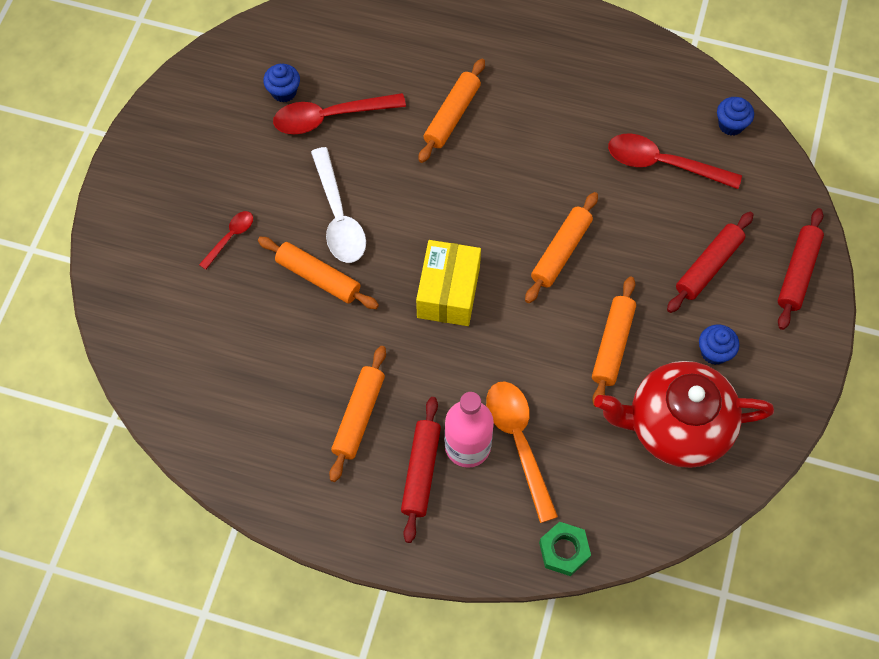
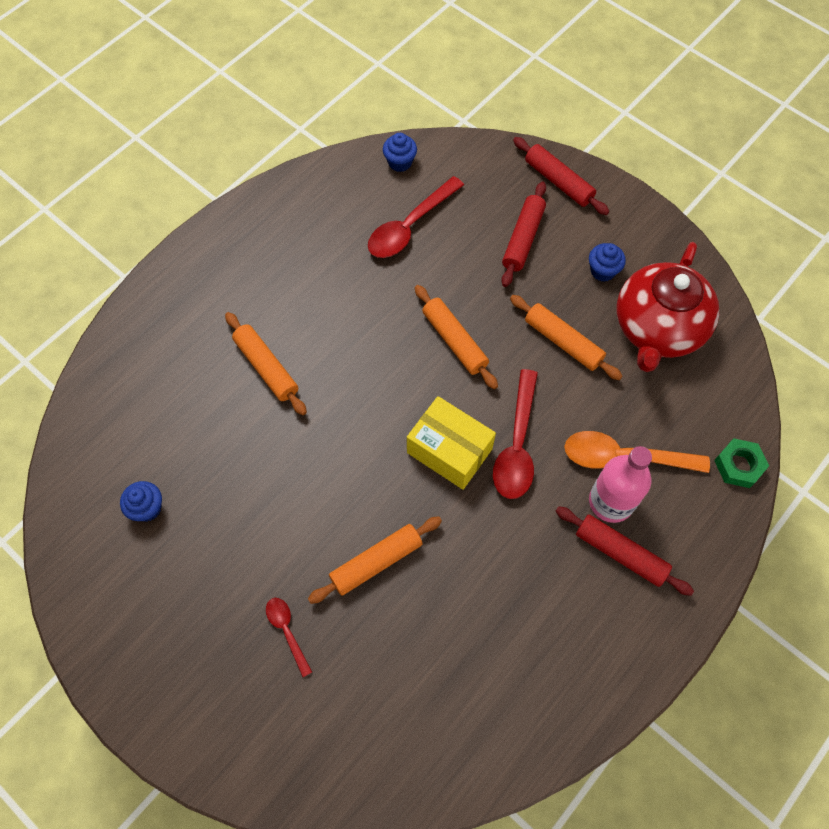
camera: 65 degrees left, 0 degrees up
(330, 117) = (203, 476): red spoon -> red spoon (517, 445)
(338, 216) = (319, 515): white spoon -> none
(359, 416) = (542, 586): orange rolling pin -> none
(708, 266) = (523, 239): red rolling pin -> red rolling pin turned 45 degrees clockwise

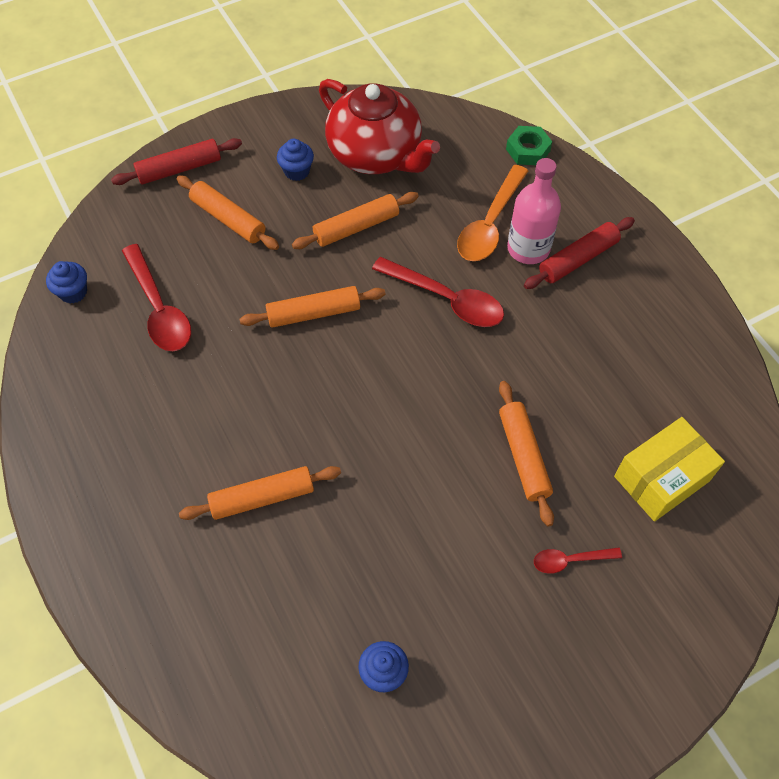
camera: 70 degrees left, 5 degrees down
(449, 451) = (430, 356): yellow box -> yellow box (661, 478)
(523, 239) = (228, 219): red rolling pin -> orange rolling pin

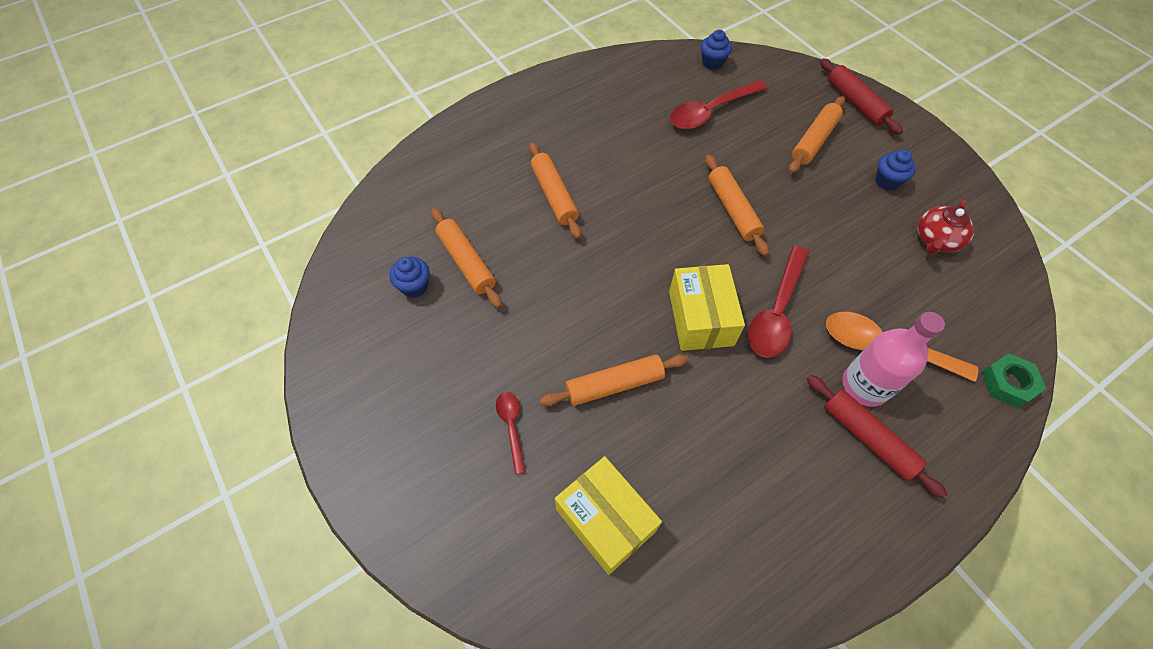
camera: 85 degrees right, 0 degrees up
(356, 227) = (838, 232): orange rolling pin -> orange rolling pin (466, 262)
(376, 154) = (935, 240): red teapot -> red teapot, size x0.52
(450, 366) = (700, 318): none -> yellow box

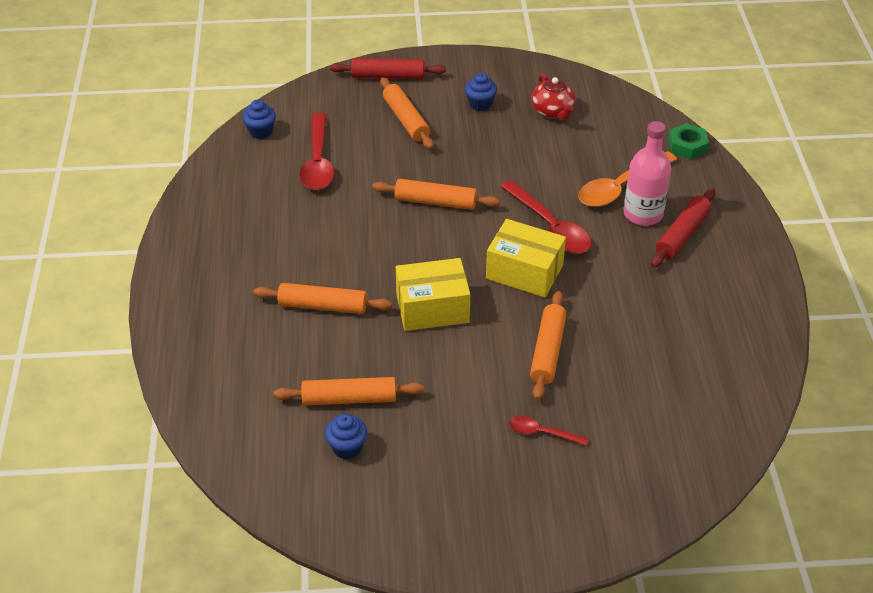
camera: 60 degrees left, 15 degrees down
(605, 520) = (657, 407): yellow box -> yellow box (432, 308)
(867, 437) = (682, 234): red rolling pin -> red rolling pin turned 45 degrees counterclockwise

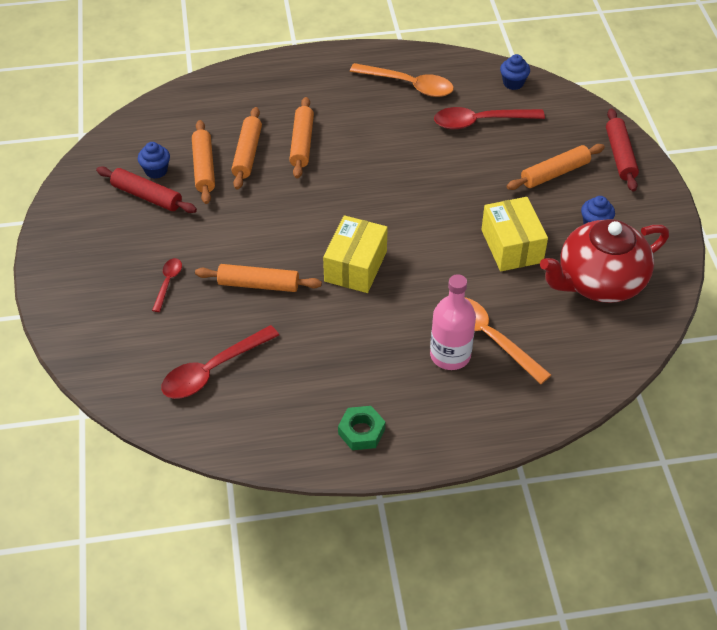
camera: 85 degrees right, 5 degrees up
(242, 210) = (409, 85): none -> orange spoon
(432, 308) = (304, 208): yellow box -> yellow box (511, 246)
(435, 202) = (440, 201): orange rolling pin -> orange rolling pin (247, 154)
(550, 227) = (419, 283): red spoon -> red spoon (213, 370)
(553, 111) = (599, 282): red teapot -> red teapot, size x1.93
(682, 234) = (424, 387): red rolling pin -> red rolling pin (147, 196)
(687, 146) = (570, 397): green nut -> green nut (361, 431)

